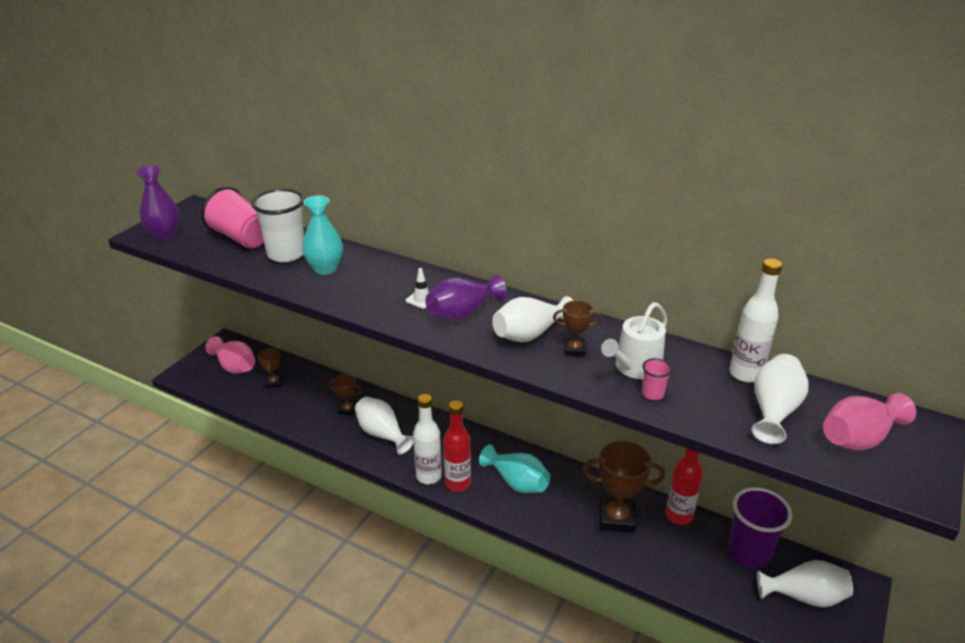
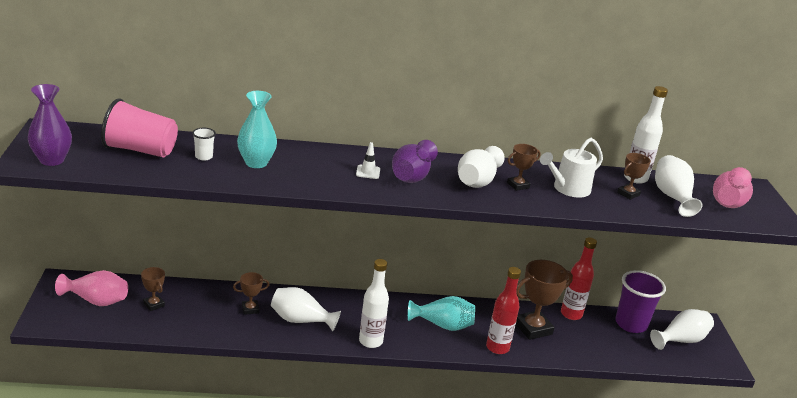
camera: 35 degrees left, 5 degrees down
(286, 254) = (204, 157): white cup -> white cup, size x0.45
(457, 483) = (398, 339): red bottle -> red bottle (497, 347)
(635, 367) = (568, 189): white watering can -> white watering can turned 45 degrees clockwise
(652, 394) = (596, 203): pink cup -> none
(711, 392) = (628, 194): none -> brown trophy

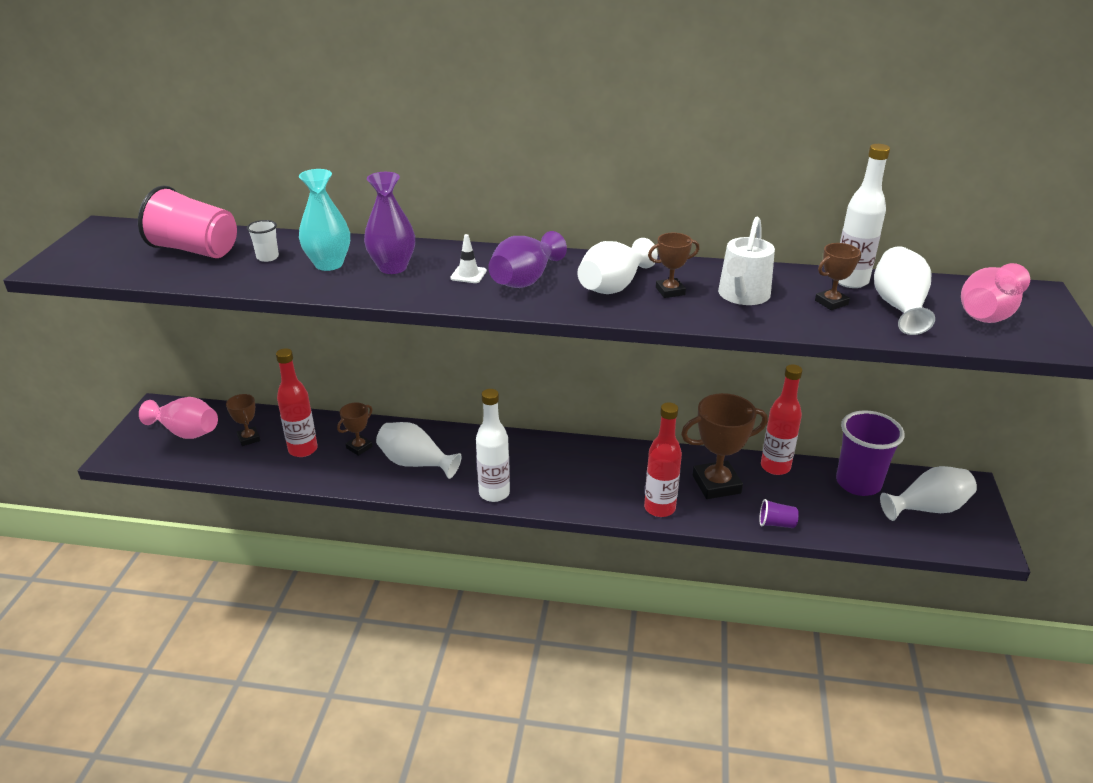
camera: 15 degrees right, 5 degrees up
(52, 160) = (85, 263): purple vase -> purple vase (393, 267)
(204, 312) = (303, 449): none -> red bottle
(250, 309) = (359, 447): brown trophy -> brown trophy turned 45 degrees counterclockwise
(443, 325) = (595, 475): turquoise vase -> none
(568, 189) = (742, 296): white watering can -> white watering can turned 45 degrees counterclockwise
(582, 355) = (776, 524): none -> purple cup

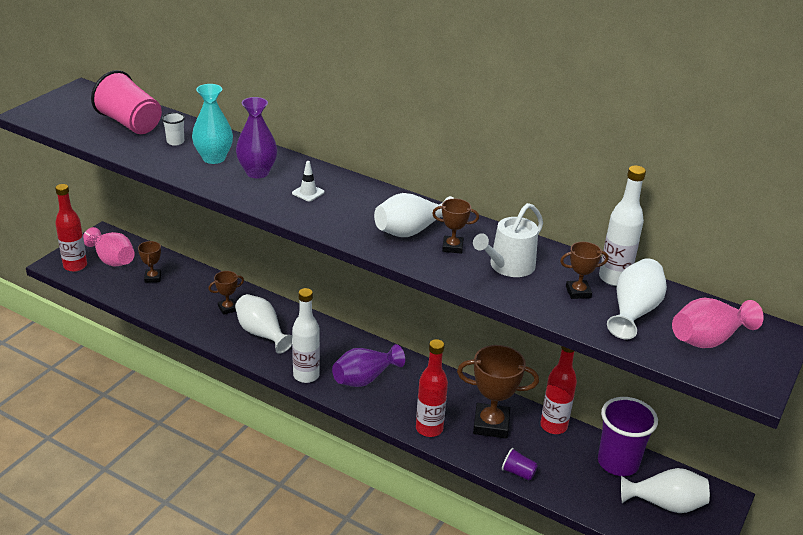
camera: 20 degrees right, 0 degrees up
(303, 449) = (186, 298): red bottle -> red bottle (75, 266)
(525, 280) = (347, 208): purple vase -> purple vase (365, 378)

